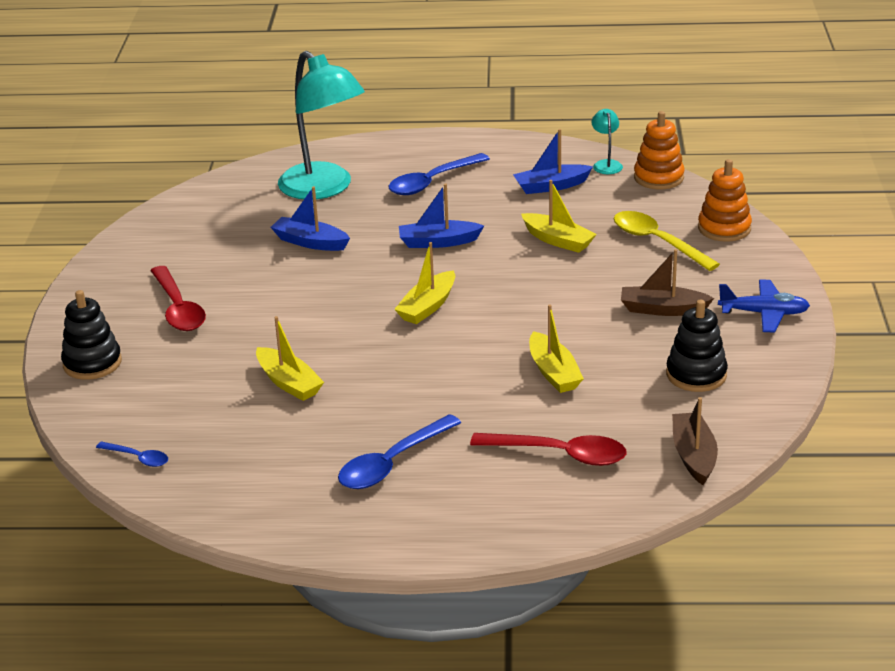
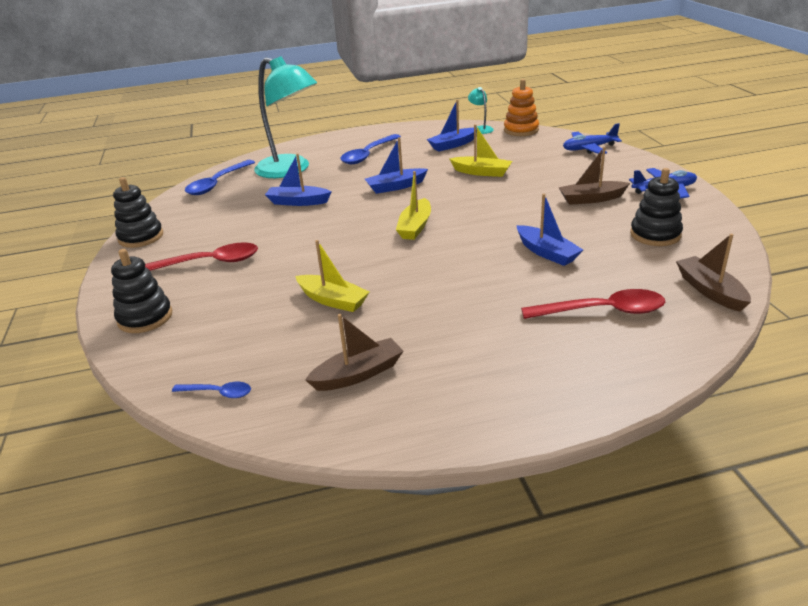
camera: 15 degrees left, 0 degrees up
(114, 258) = (141, 237): none -> black stacking toy
(178, 308) = (209, 262): red spoon -> red spoon turned 60 degrees counterclockwise
(275, 467) = (358, 374): none -> brown boat
(392, 463) = (464, 347): blue spoon -> blue spoon (217, 183)
(553, 372) = (547, 253): yellow boat -> blue boat
(657, 242) = (551, 162): yellow spoon -> none
(724, 228) = (589, 148): orange stacking toy -> blue plane

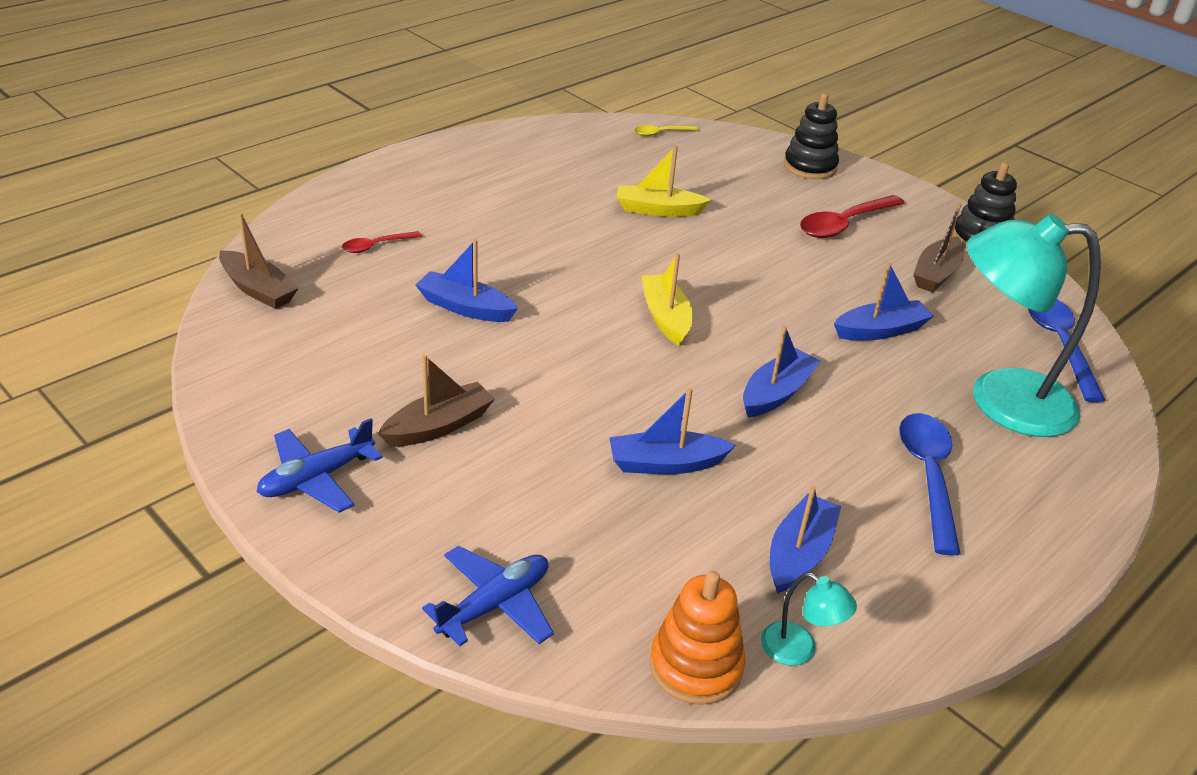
camera: 145 degrees right, 5 degrees up
(218, 393) = (661, 133): blue spoon -> yellow spoon
(358, 374) = (567, 160): brown boat -> brown boat (936, 274)
(482, 172) = (665, 464): yellow boat -> blue boat
(602, 311) = (376, 246): red spoon -> red spoon, size x0.54
(655, 234) = (326, 365): black stacking toy -> none

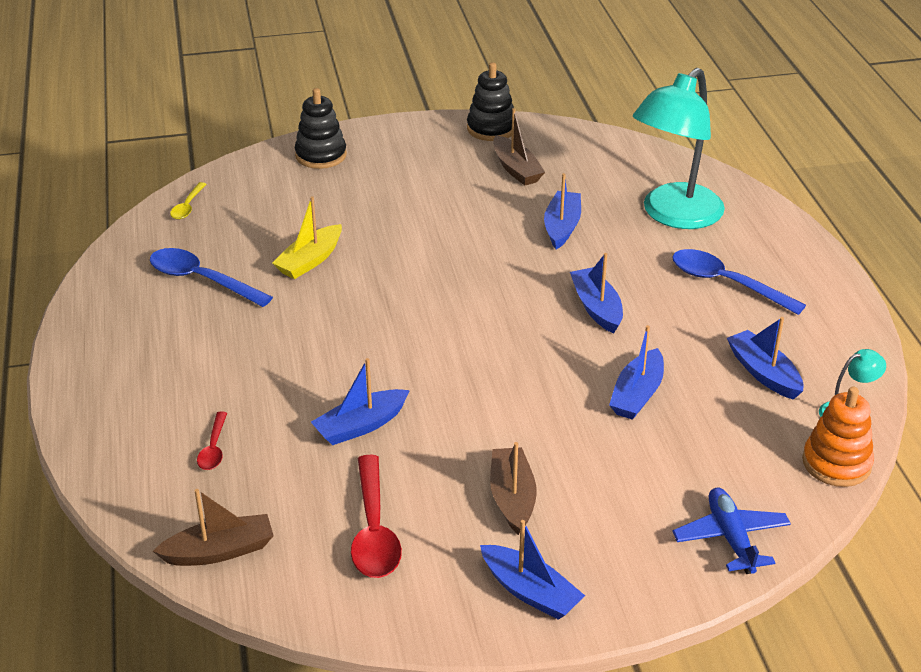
camera: 55 degrees left, 0 degrees up
(316, 478) = (530, 592): blue plane -> blue boat
(665, 317) = (464, 321): yellow boat -> none
(844, 224) = (417, 178): red spoon -> red spoon (374, 530)
(1059, 344) = (635, 161): blue spoon -> blue spoon (202, 280)

